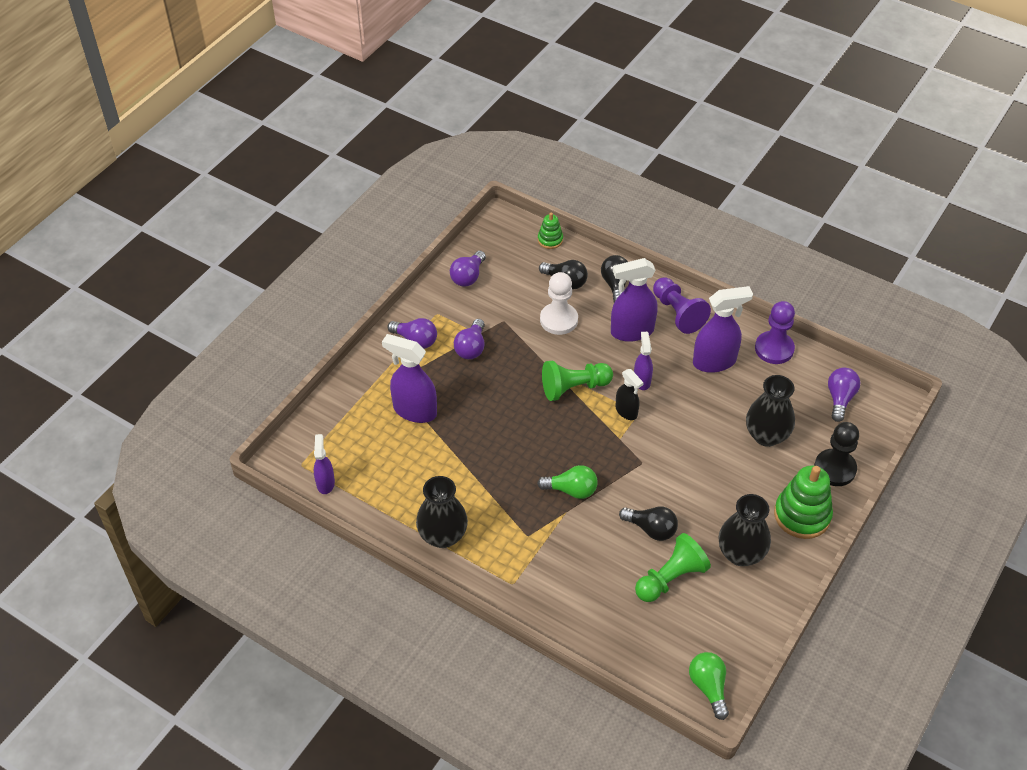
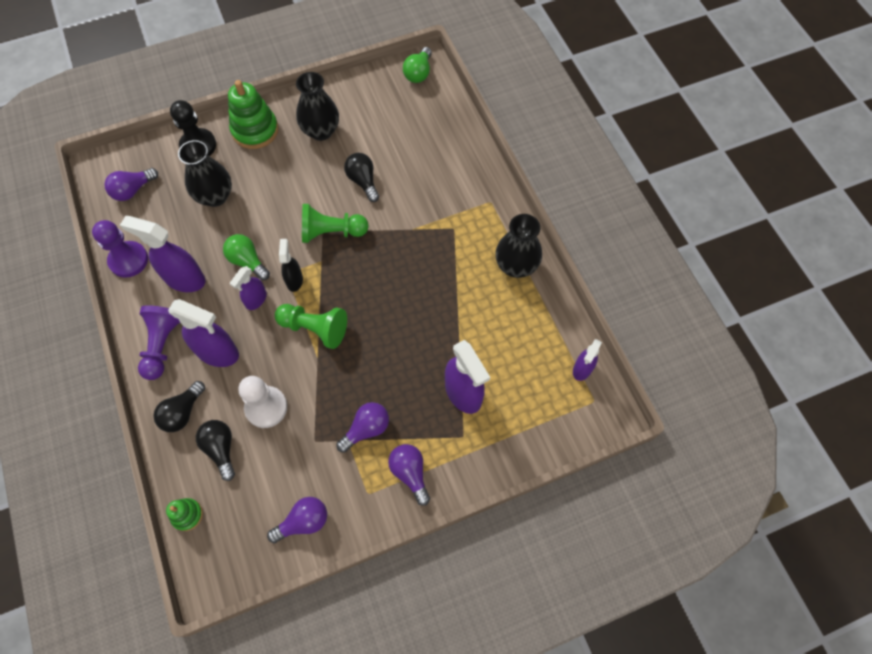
camera: 145 degrees left, 15 degrees up
(571, 490) = (393, 243): green light bulb -> green light bulb (247, 261)
(670, 578) = (381, 143): green pawn -> green pawn (331, 232)

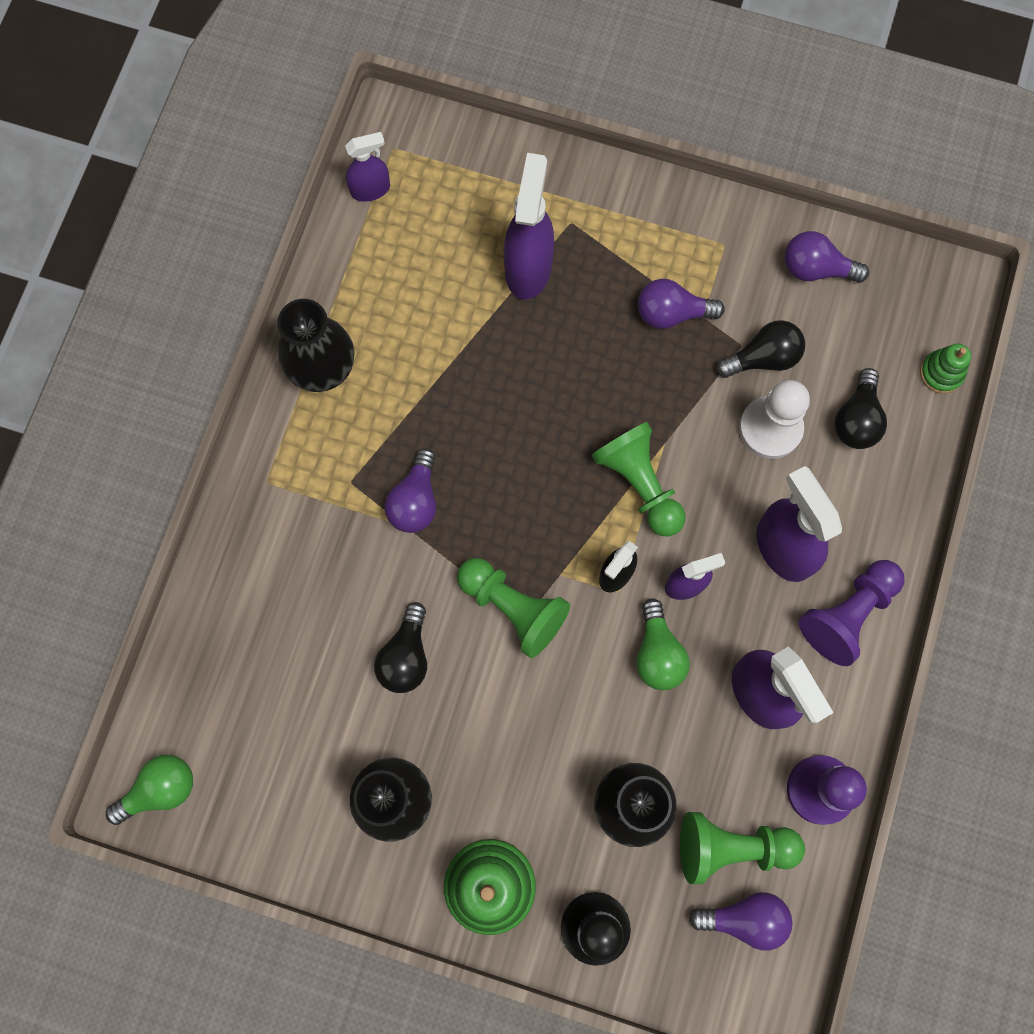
camera: 140 degrees left, 10 degrees up
(157, 211) = (731, 847): none -> green pawn
(182, 412) = (875, 500): black light bulb -> black light bulb (763, 358)
(410, 473) = (661, 230): purple light bulb -> purple light bulb (415, 501)

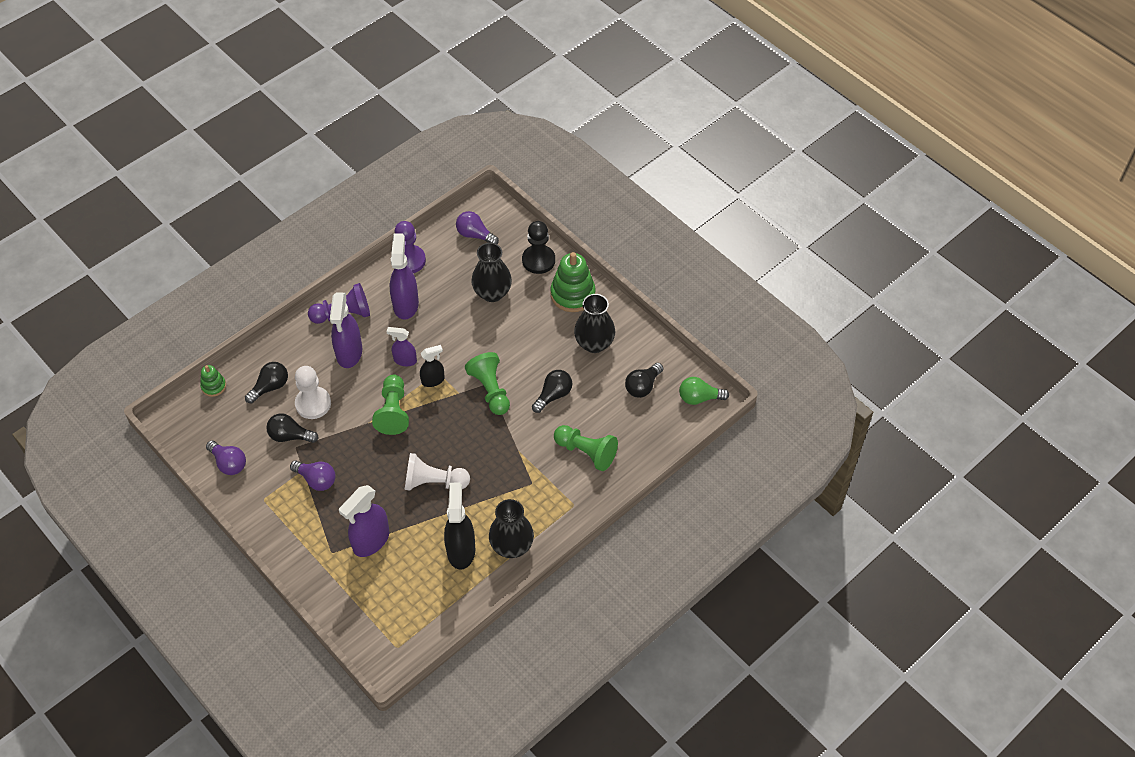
camera: 150 degrees left, 20 degrees down
(267, 758) = (642, 386): none -> black light bulb
(371, 189) = (425, 630): purple spray bottle -> none
(392, 323) = (461, 550): none -> black spray bottle
(415, 501) = (505, 458): purple light bulb -> none
(499, 403) = (434, 482): none -> white pawn
(658, 653) = (438, 341): green light bulb -> none
(731, 847) = (461, 259): green pawn -> green pawn (586, 452)

